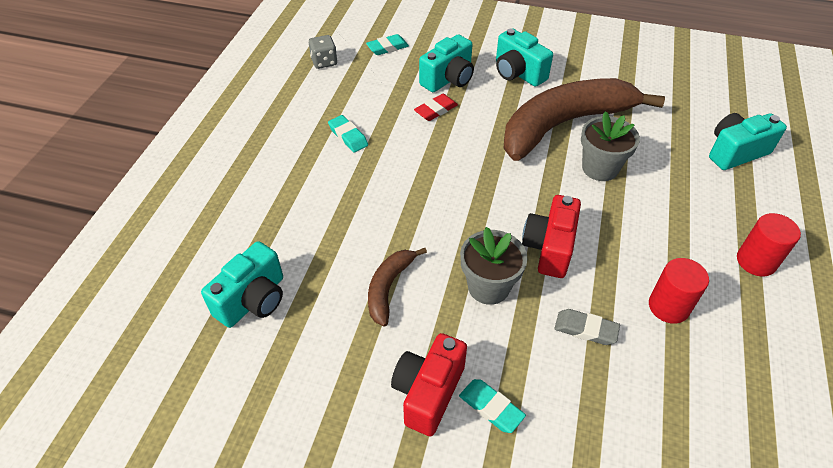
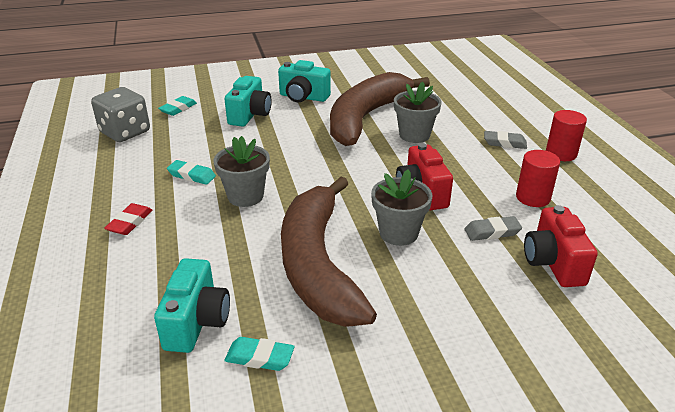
camera: 30 degrees left, 15 degrees down
(324, 62) = (125, 132): grey dice -> grey dice, size x1.71
(378, 180) = (245, 196): none -> grey flower pot
(389, 287) = (318, 264): brown banana -> brown banana, size x2.22
(428, 392) = (413, 321): red camera -> red camera (553, 263)
(435, 110) = (256, 137): red eraser -> red eraser (130, 222)
(491, 408) = (470, 309): turquoise eraser -> turquoise eraser (259, 357)
(697, 219) = (504, 143): none -> grey eraser
(735, 152) = (494, 100): turquoise camera -> none

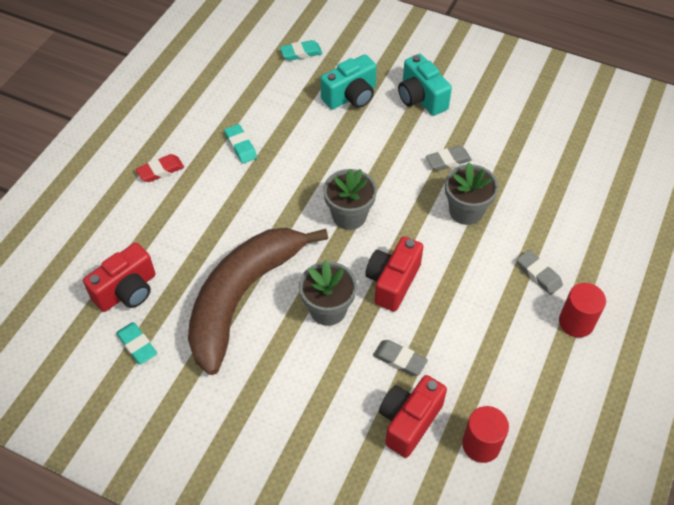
camera: 40 degrees right, 20 degrees up
(125, 132) = (236, 62): grey dice -> none
(197, 322) = (127, 291): turquoise camera -> red camera
(245, 196) = (258, 195): grey flower pot -> grey flower pot (349, 216)
(366, 117) = (448, 160): brown banana -> grey eraser
(533, 197) = (479, 351): red cylinder -> red cylinder (481, 444)

